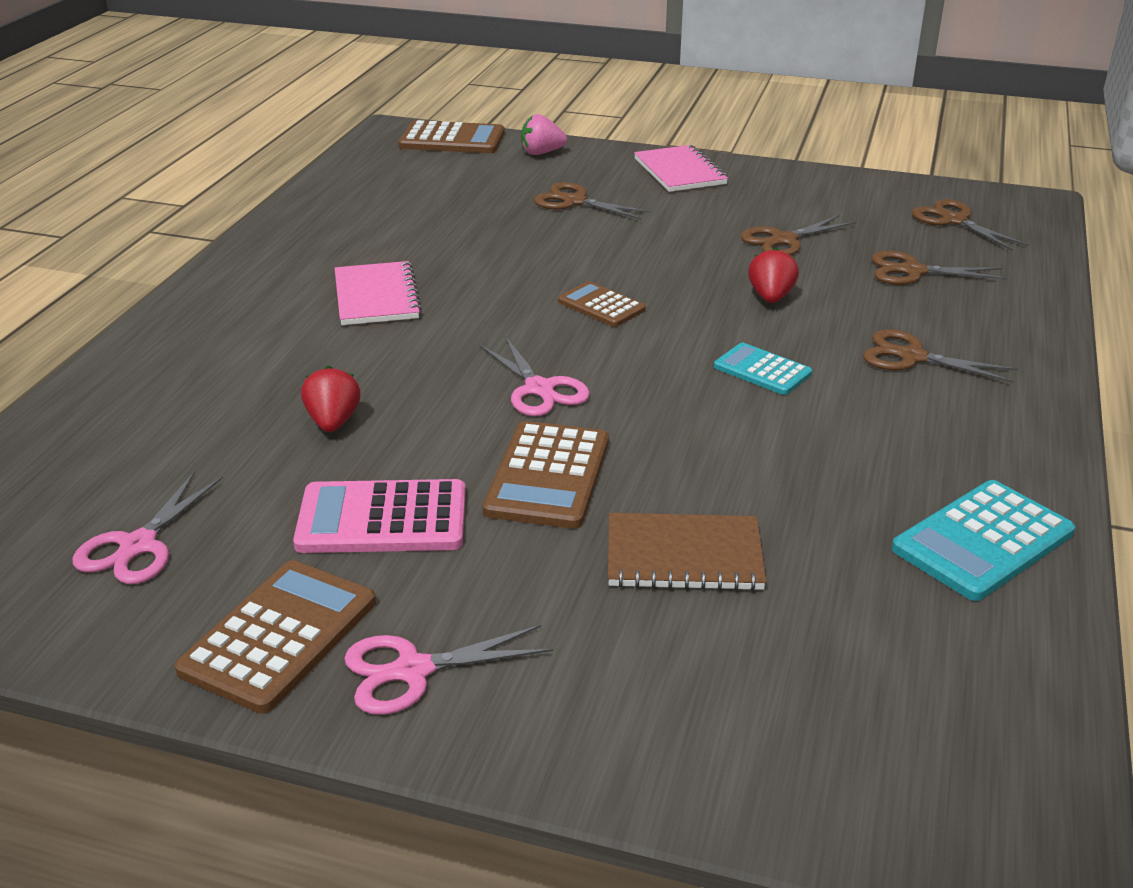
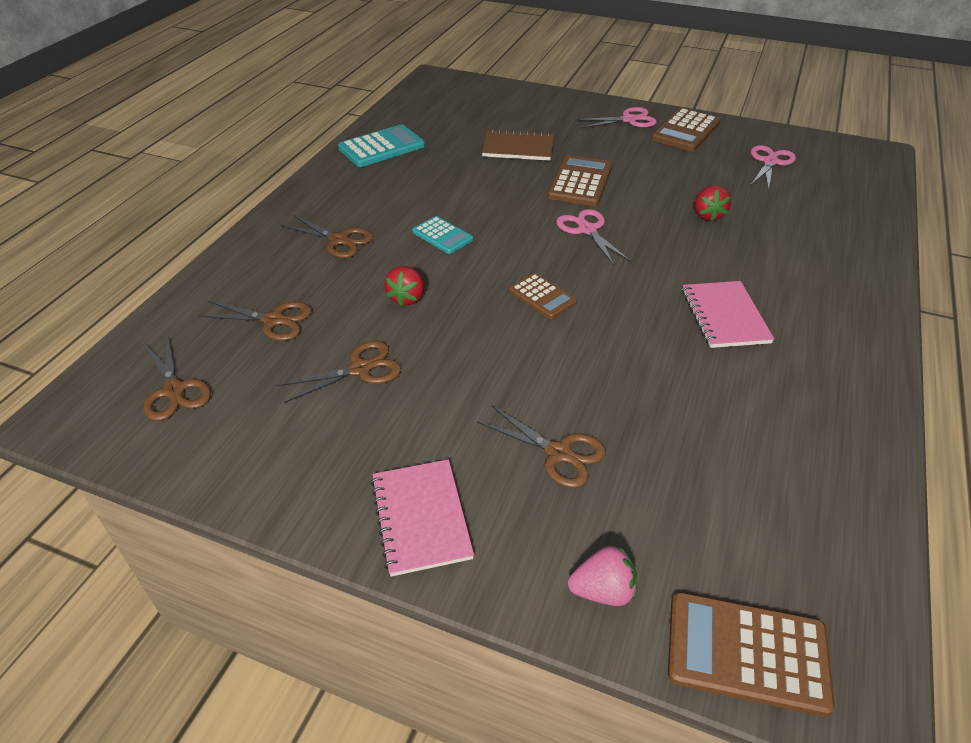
camera: 175 degrees left, 10 degrees up
(382, 519) = (659, 167): pink calculator -> none

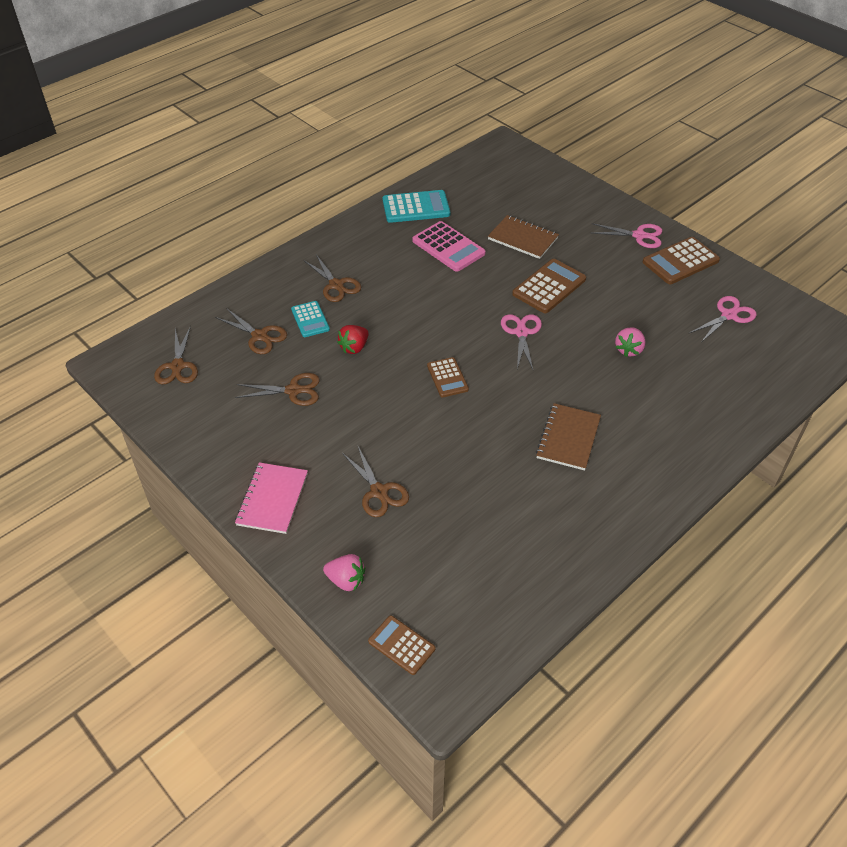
camera: 25 degrees right, 5 degrees up
(442, 236) = (410, 304): turquoise calculator -> turquoise calculator (310, 319)
(445, 173) = (448, 247): none -> pink calculator
(707, 215) = (628, 350): red strawberry -> pink strawberry
(724, 316) = (568, 438): pink notebook -> brown notebook
(747, 653) = (401, 645): brown calculator -> brown calculator, size x0.62

